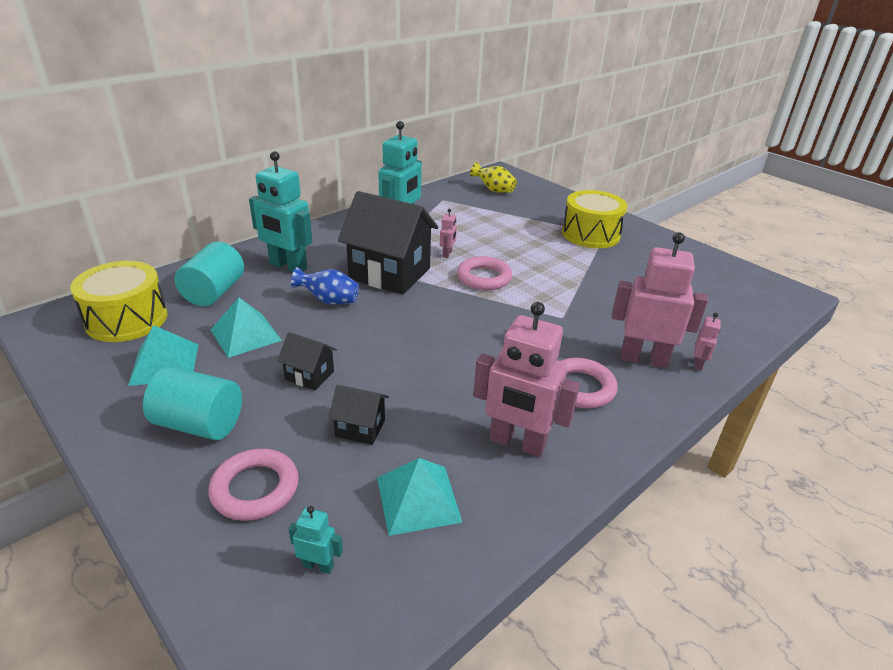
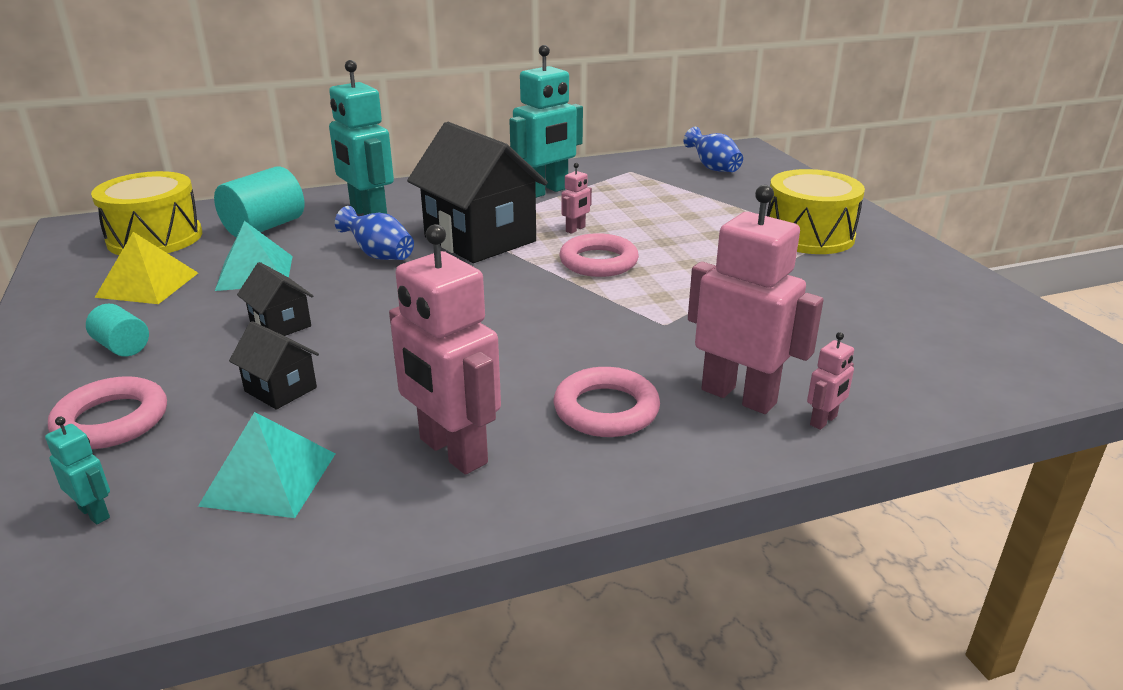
camera: 25 degrees right, 5 degrees down
(164, 364) = (147, 285): turquoise pyramid -> yellow pyramid
(199, 424) = (122, 347): turquoise cylinder -> turquoise cylinder, size x0.56
(494, 190) = (713, 168): yellow vase -> blue vase

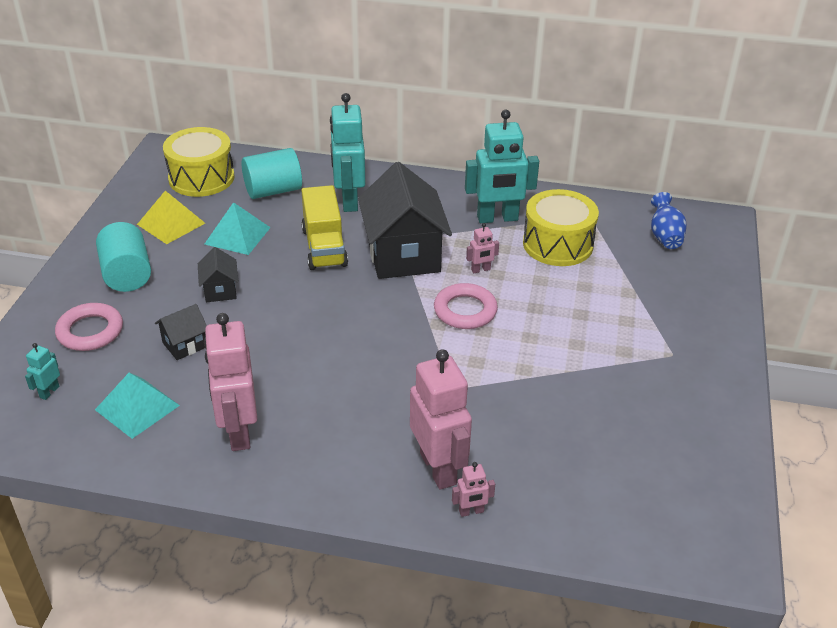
camera: 30 degrees right, 10 degrees up
(95, 513) = (49, 392): turquoise robot -> turquoise robot turned 135 degrees counterclockwise
(122, 347) = (127, 274): turquoise cylinder -> turquoise cylinder, size x1.77
(280, 389) = (185, 345): black house -> black house turned 75 degrees clockwise
(379, 255) = (324, 247): blue vase -> yellow truck
(606, 409) = (348, 441): pink ring -> none
(809, 235) = (657, 345): yellow drum -> yellow drum (558, 244)

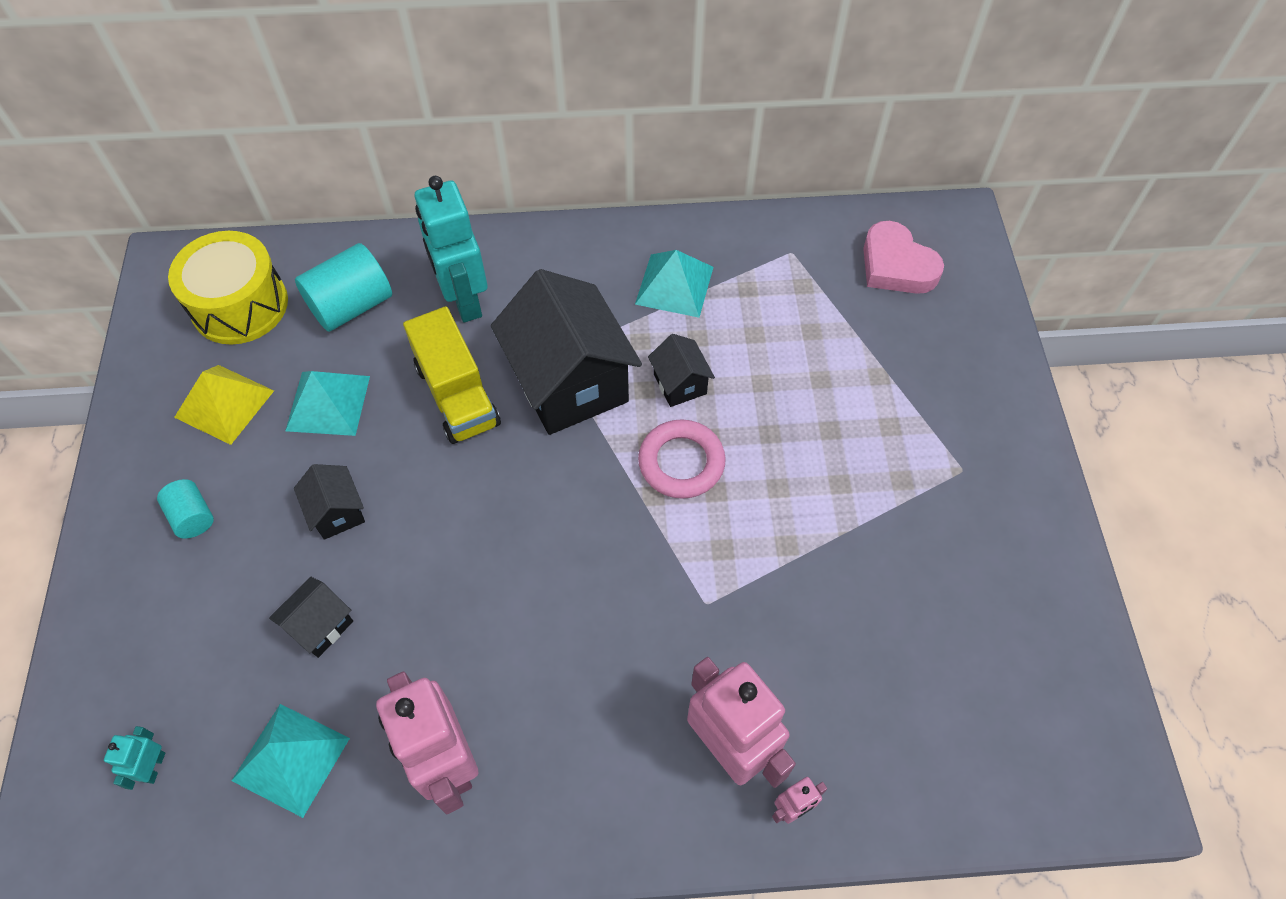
camera: 15 degrees left, 20 degrees up
(90, 331) = (175, 638): pink ring -> none
(127, 274) = (192, 517): turquoise cylinder -> turquoise cylinder, size x0.56
(480, 270) = (680, 384): pink robot -> black house
(497, 218) = (674, 285): turquoise robot -> turquoise pyramid
(558, 244) = (766, 313): yellow drum -> none
(665, 236) = (896, 265): blue vase -> pink heart

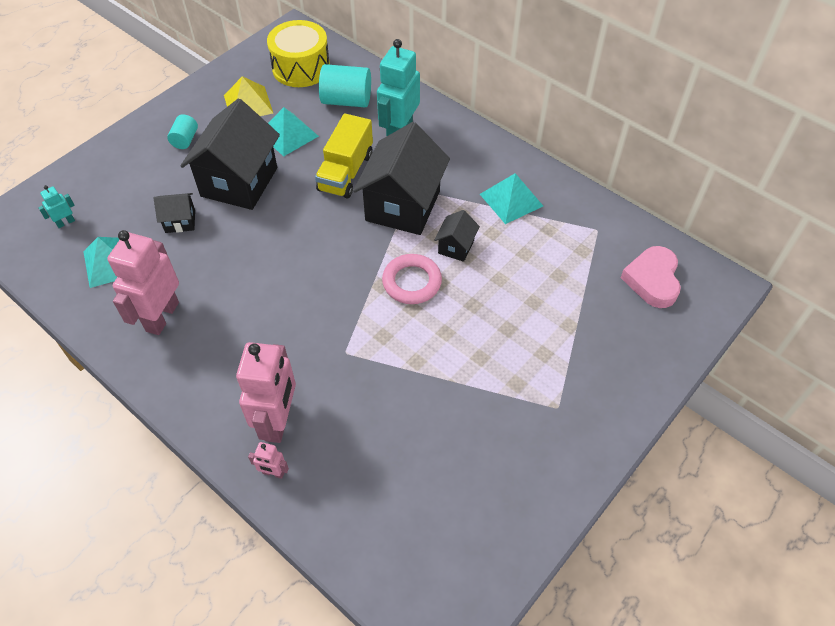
camera: 45 degrees right, 5 degrees down
(337, 512) = (239, 182): black house -> black house, size x2.18

